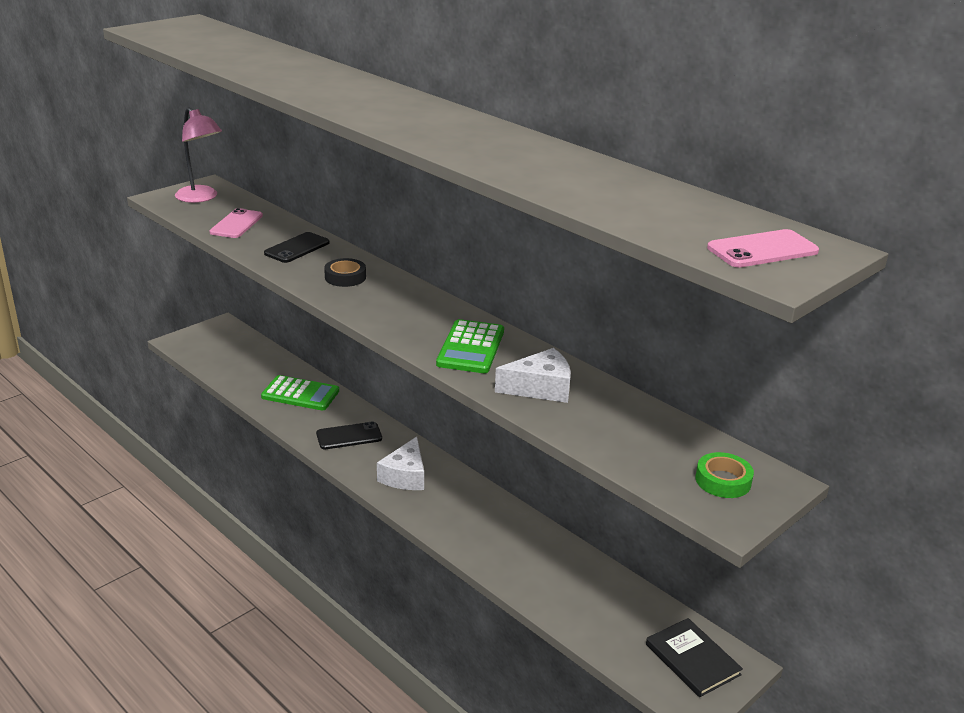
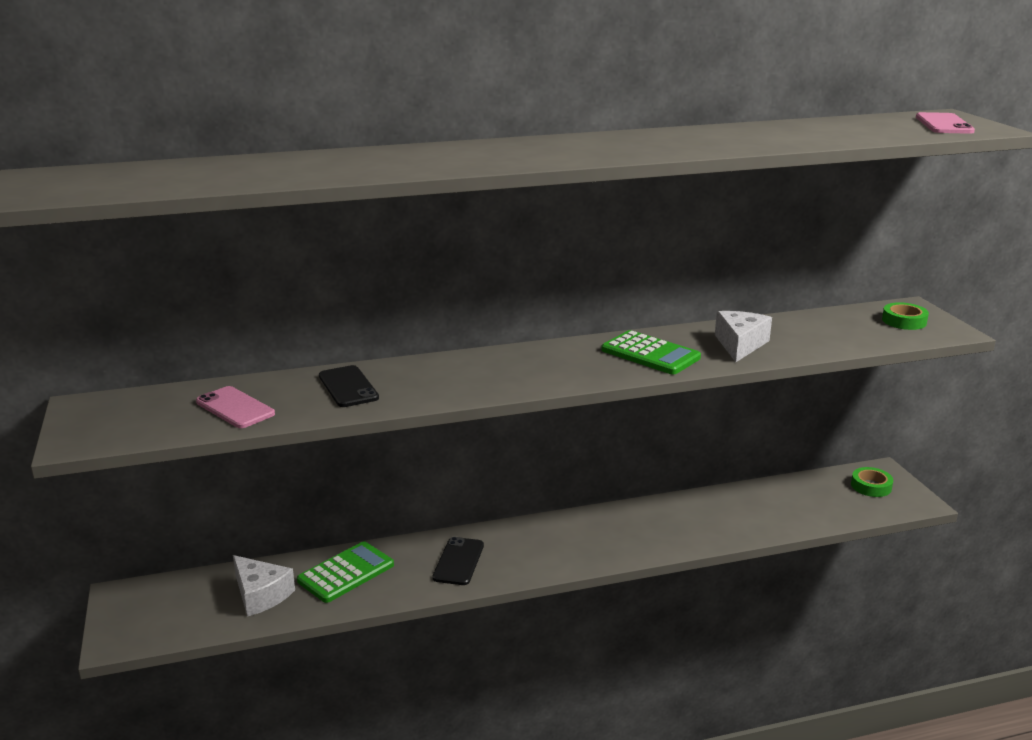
camera: 60 degrees left, 5 degrees down
(201, 198) = (119, 416): pink lamp -> none
(345, 277) = (450, 377): black tape -> none
(405, 476) = (555, 546): white cheese -> white cheese (260, 595)
(692, 659) = (871, 486): black book -> green tape

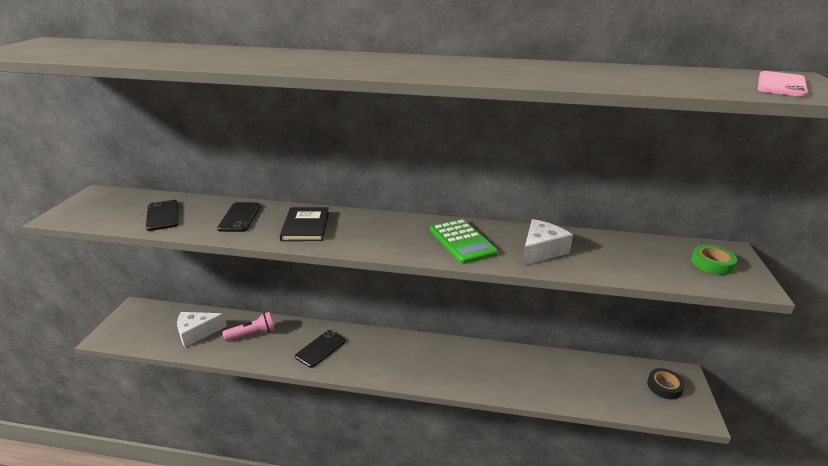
camera: 25 degrees right, 5 degrees up
(235, 408) = (163, 215): pink phone -> black phone
(260, 595) = (197, 333): white cheese -> white cheese turned 90 degrees clockwise
(346, 573) = (252, 334): green calculator -> pink flashlight
(449, 378) = (305, 226): none -> black book
(871, 486) = (664, 386): green tape -> black tape

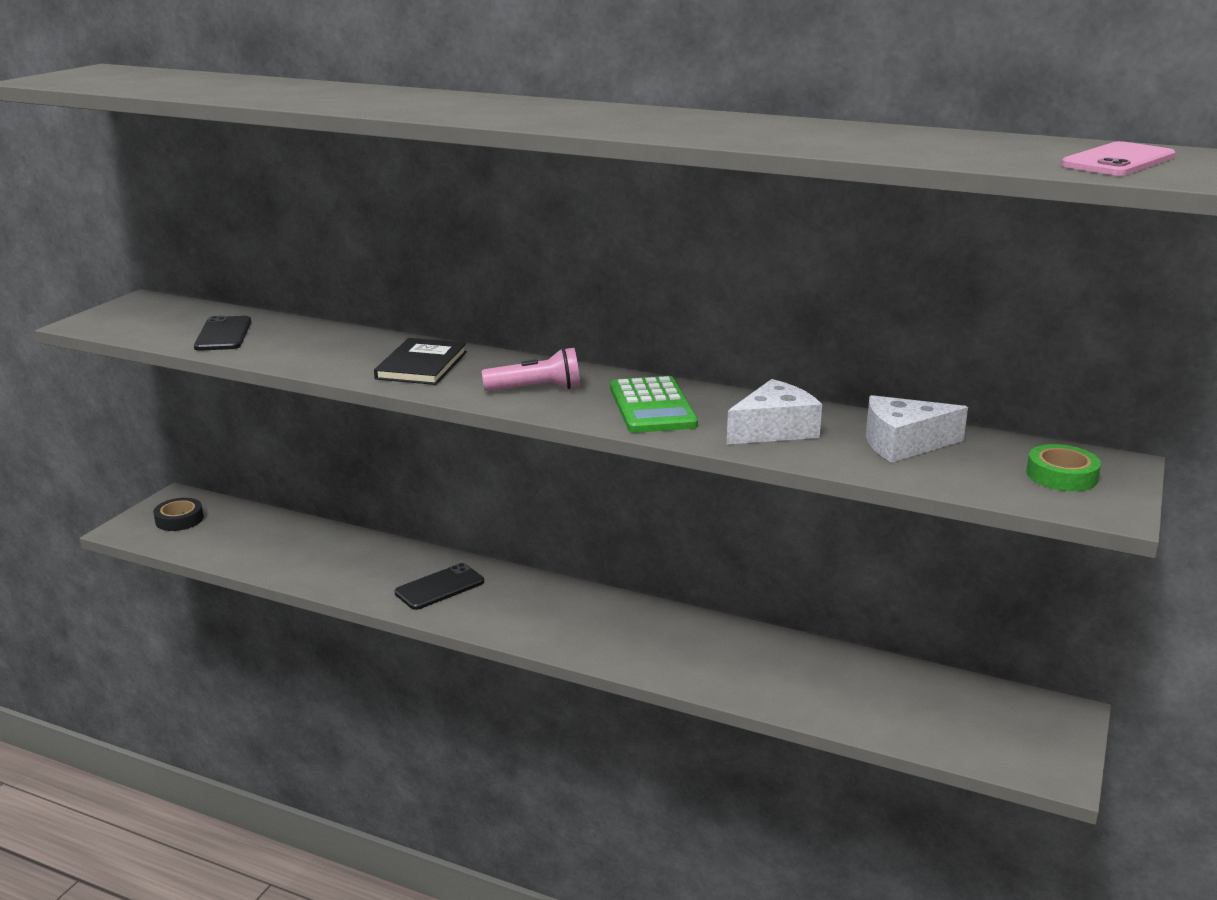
camera: 15 degrees right, 5 degrees down
(197, 333) = (258, 542): white cheese -> white cheese (903, 444)
(239, 217) = (331, 346): black phone -> none
(252, 334) = (341, 554): pink flashlight -> pink flashlight (536, 389)
(664, 386) = (1017, 723): black tape -> black tape (179, 519)

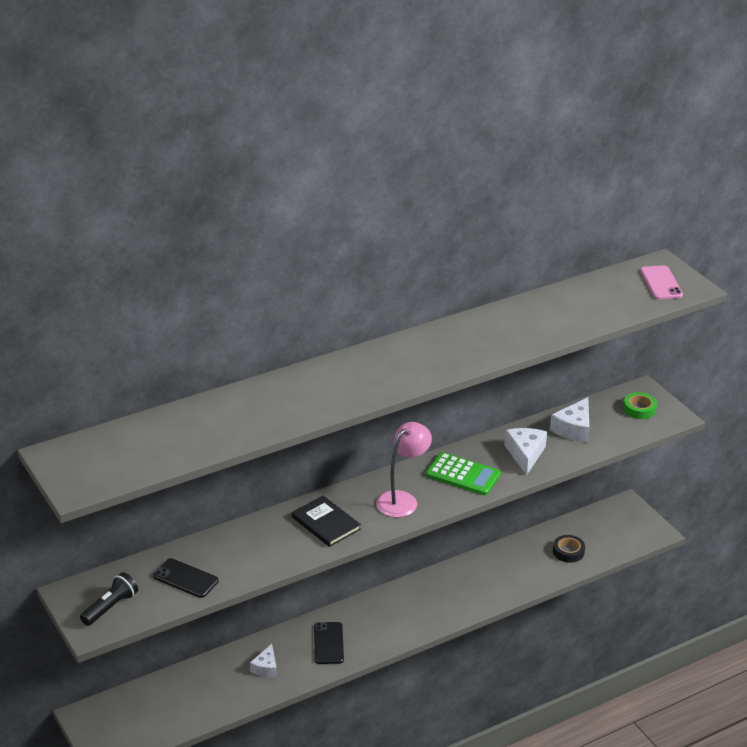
camera: 55 degrees left, 10 degrees up
(134, 320) = (110, 607): none -> black flashlight
(179, 519) = (119, 724): black tape -> black tape (568, 551)
(352, 565) = (266, 667): none -> white cheese
(536, 389) = (402, 499): pink flashlight -> pink lamp

